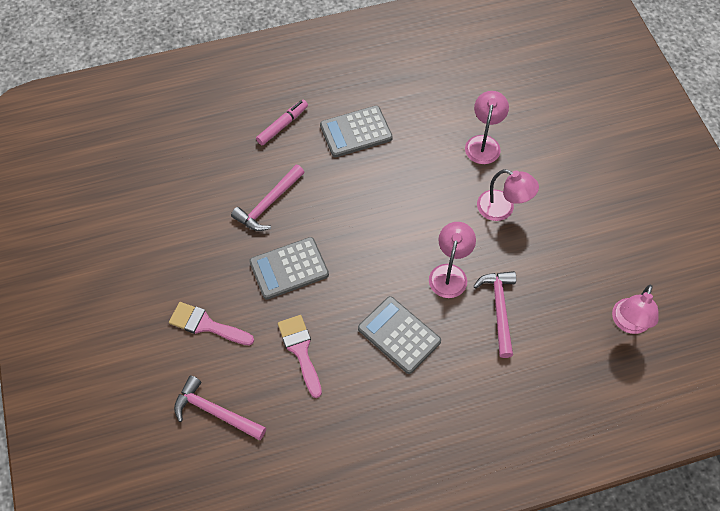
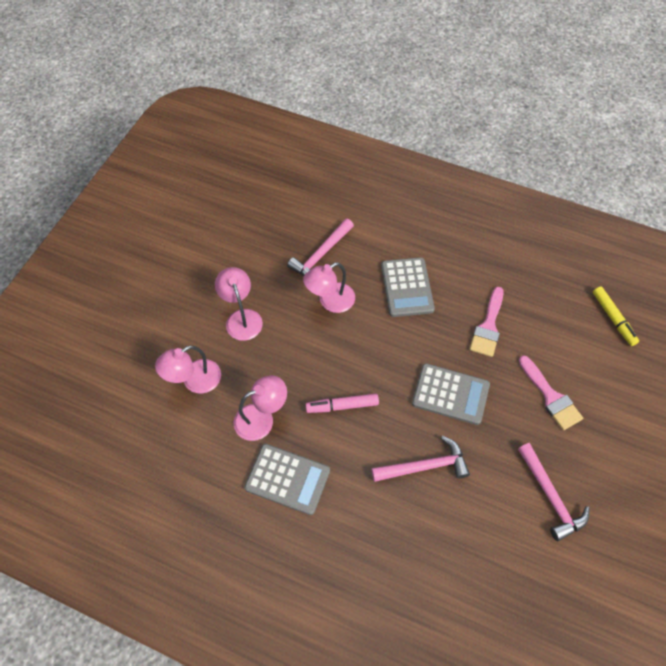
camera: 140 degrees left, 0 degrees up
(192, 446) = (613, 318): none -> yellow marker
(215, 411) = (582, 329): pink hammer -> pink hammer (550, 497)
(282, 125) = (348, 543): pink marker -> pink marker (342, 406)
(629, 323) = (249, 191): pink lamp -> pink lamp (261, 418)

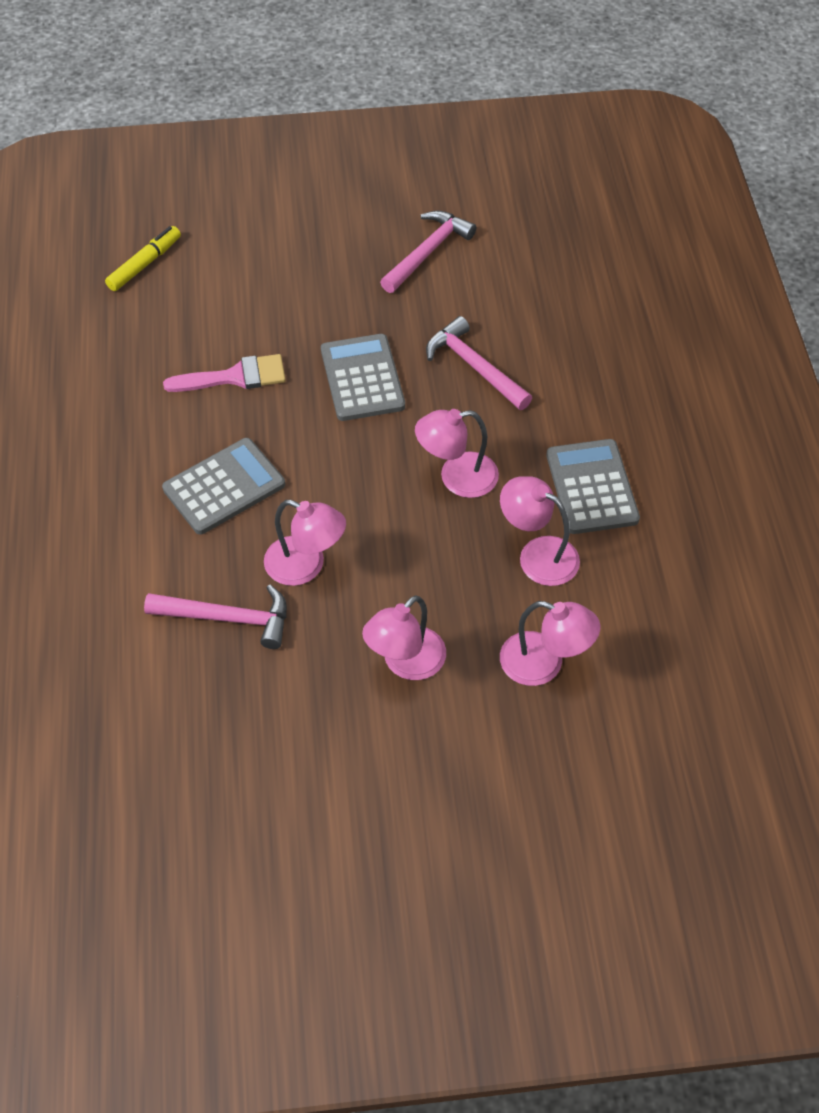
camera: 120 degrees left, 5 degrees down
(342, 406) = (457, 477): pink marker -> pink lamp
(551, 397) = (300, 287): pink brush -> none

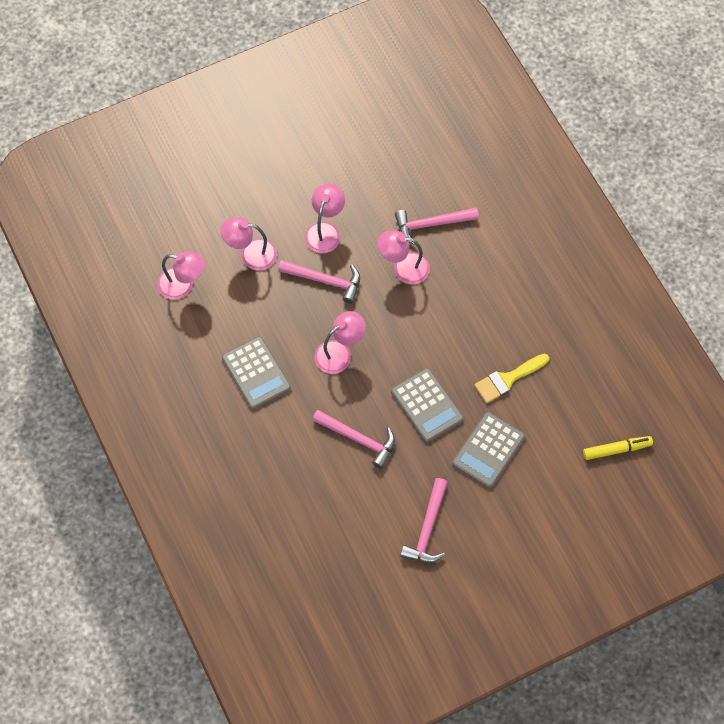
camera: 160 degrees right, 10 degrees up
(144, 264) = (616, 449): yellow marker -> yellow marker turned 120 degrees counterclockwise
(224, 487) = (474, 301): grey calculator -> grey calculator (488, 450)
(235, 377) = (507, 379): pink brush -> yellow brush
(437, 584) = (325, 281): none -> pink hammer
(537, 554) = (274, 318): pink lamp -> pink lamp (183, 285)

